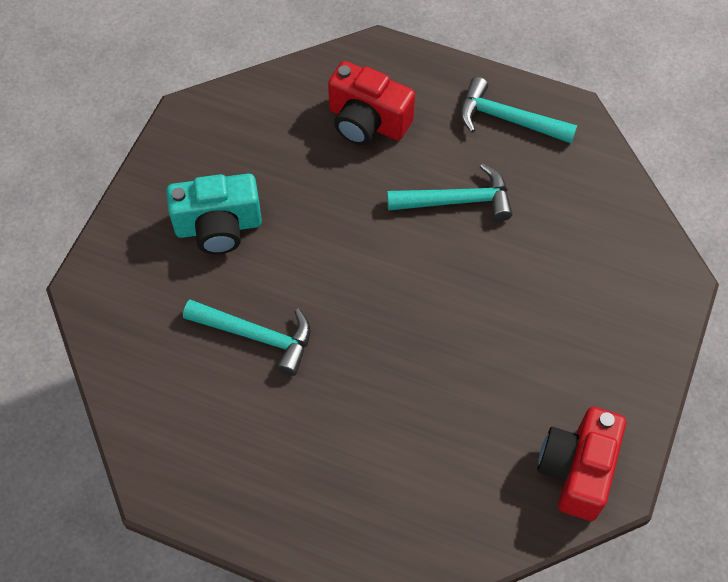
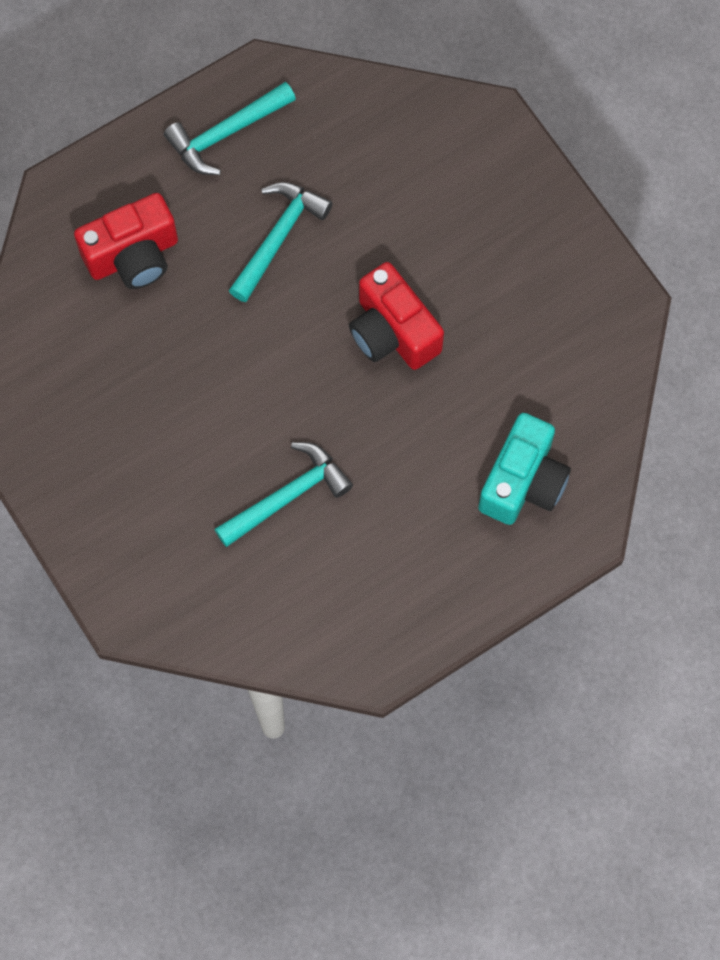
camera: 55 degrees left, 10 degrees up
(218, 227) = (149, 460): turquoise camera -> turquoise camera (523, 482)
(577, 470) = (595, 322): red camera -> red camera (392, 332)

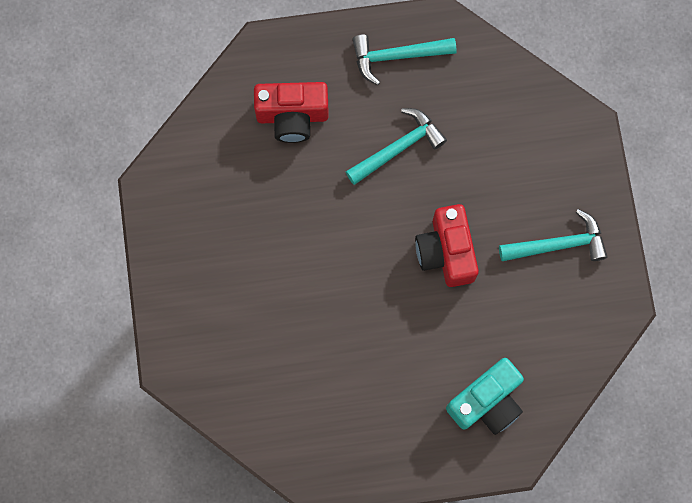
camera: 25 degrees right, 5 degrees up
(288, 496) = (319, 336): turquoise hammer -> turquoise hammer (558, 244)

